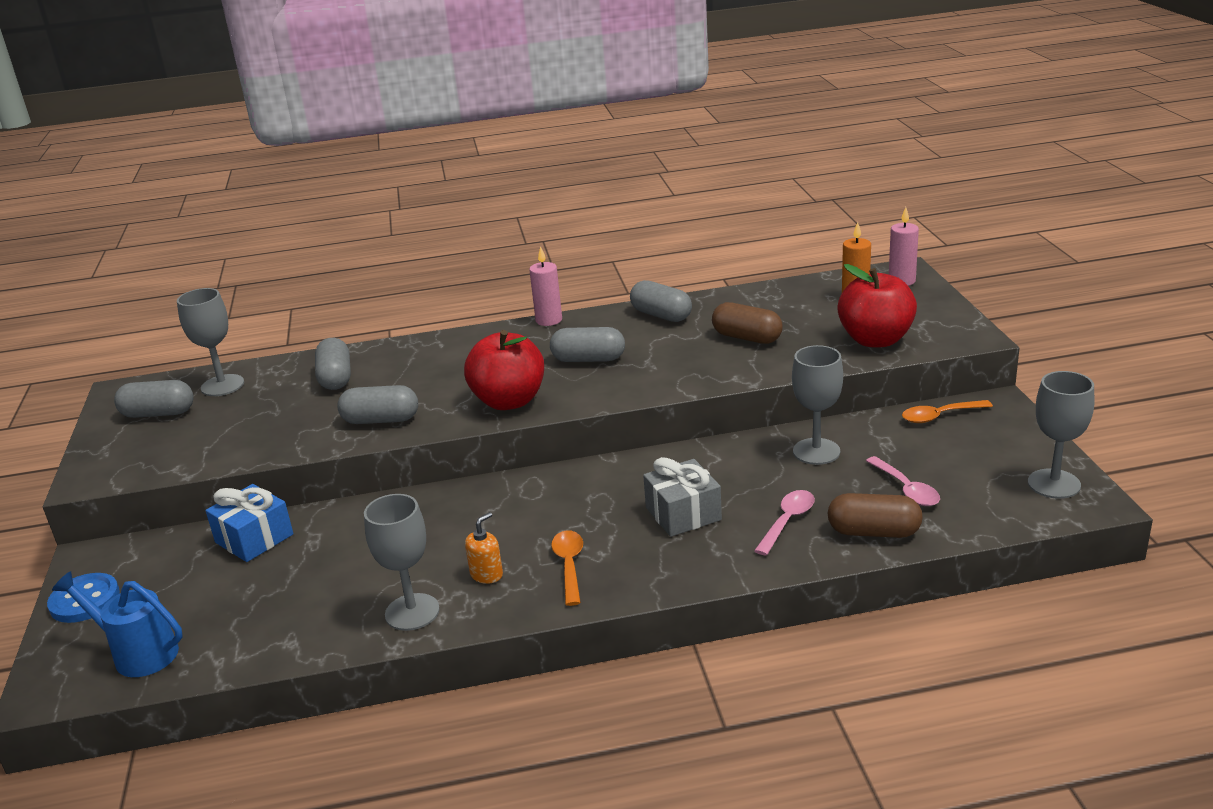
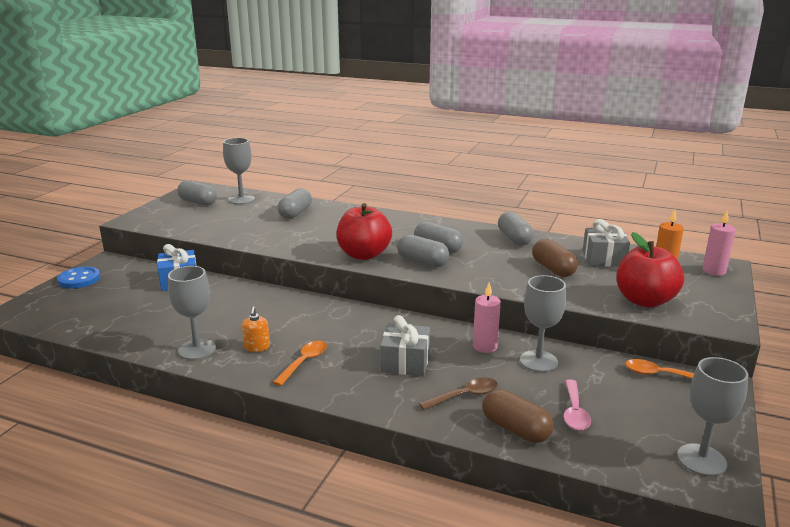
camera: 30 degrees right, 5 degrees down
(138, 653) = (65, 312): blue watering can -> none
(381, 420) = (287, 241): grey capsule -> grey capsule (422, 262)
(486, 574) = (257, 347): orange soap dispenser -> orange soap dispenser turned 105 degrees clockwise
(549, 320) = (443, 221): pink candle -> pink candle (485, 346)
(783, 305) = (603, 258): none -> grey gift
(787, 521) = (464, 396): pink spoon -> brown spoon

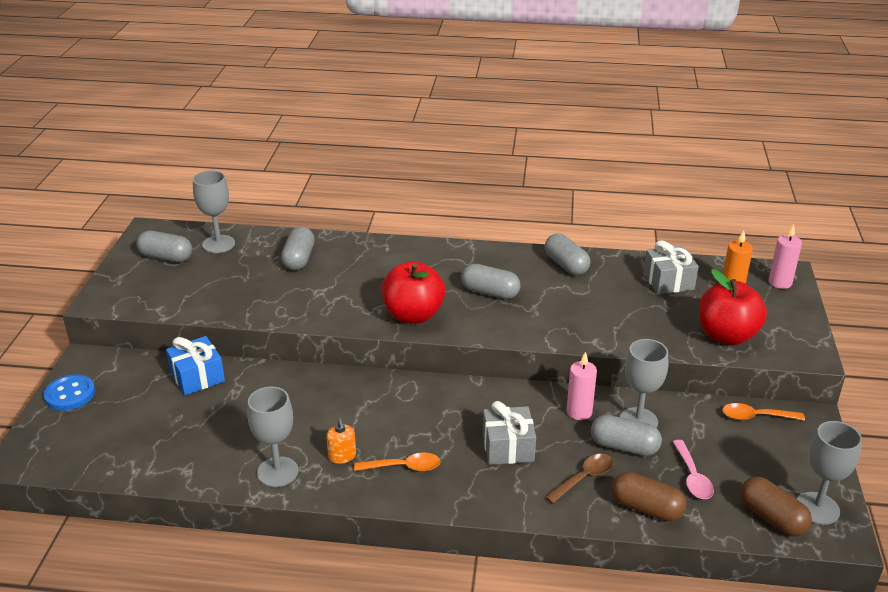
camera: 15 degrees left, 10 degrees up
(304, 362) = (403, 467): orange spoon -> orange spoon turned 75 degrees clockwise
(422, 262) = (483, 316): grey capsule -> grey capsule (624, 447)
(553, 269) = (623, 305): brown capsule -> brown capsule (772, 518)

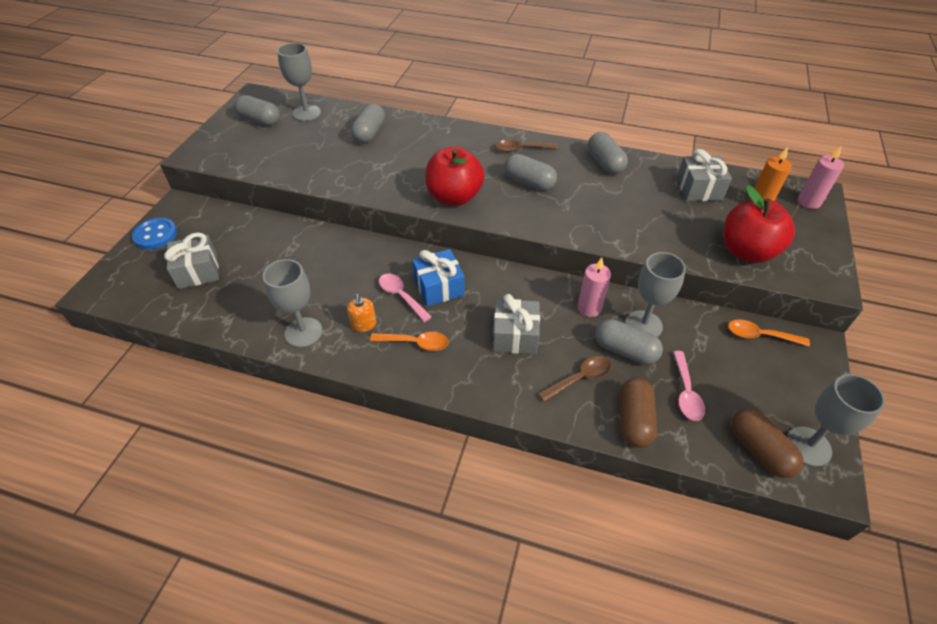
camera: 10 degrees right, 15 degrees up
(135, 426) = (198, 271): none -> grey gift
(197, 377) = (263, 231): blue gift -> blue gift (439, 287)
(375, 424) = (401, 296): none -> pink spoon
(473, 259) = (521, 149): none -> brown spoon
(646, 508) = (634, 420): brown capsule -> brown capsule turned 60 degrees clockwise

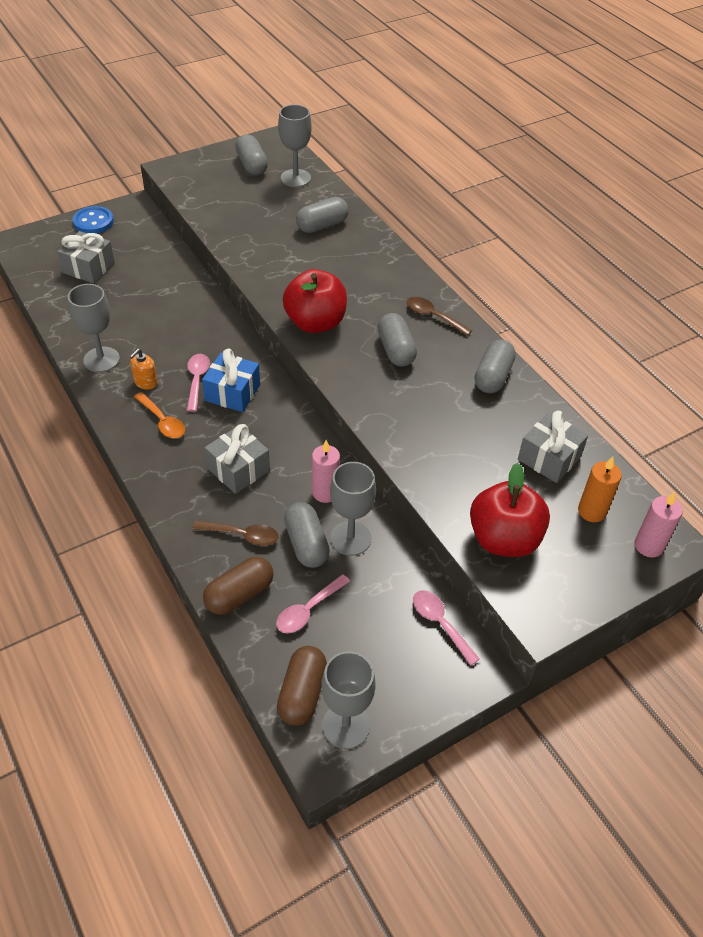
camera: 40 degrees right, 0 degrees up
(760, 335) = (440, 624): orange spoon -> pink spoon

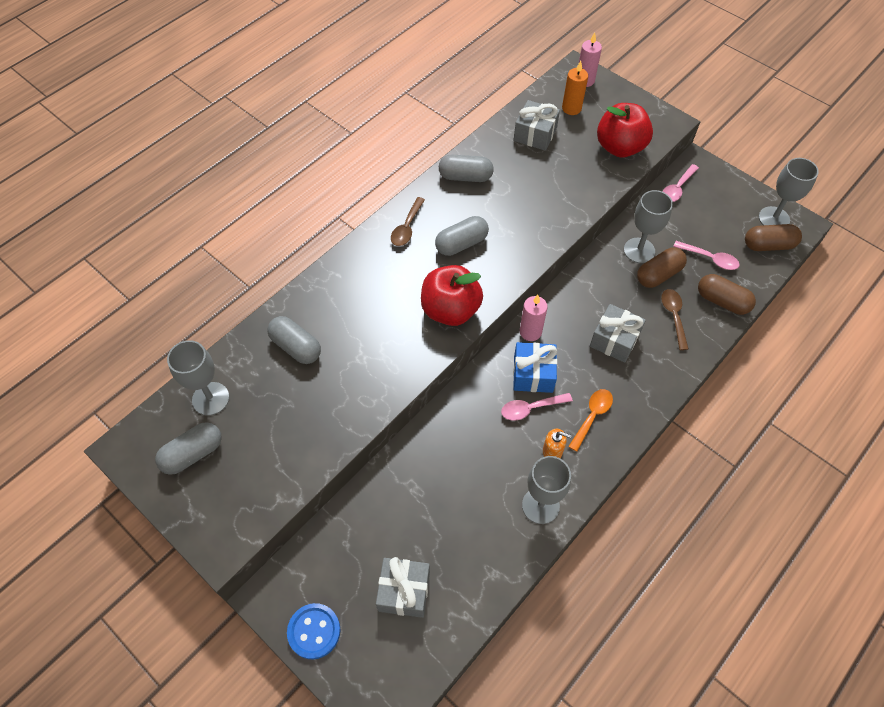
camera: 105 degrees left, 10 degrees up
(306, 544) = (658, 275): grey capsule -> brown capsule
(325, 492) = (606, 276): pink candle -> pink candle (530, 332)

